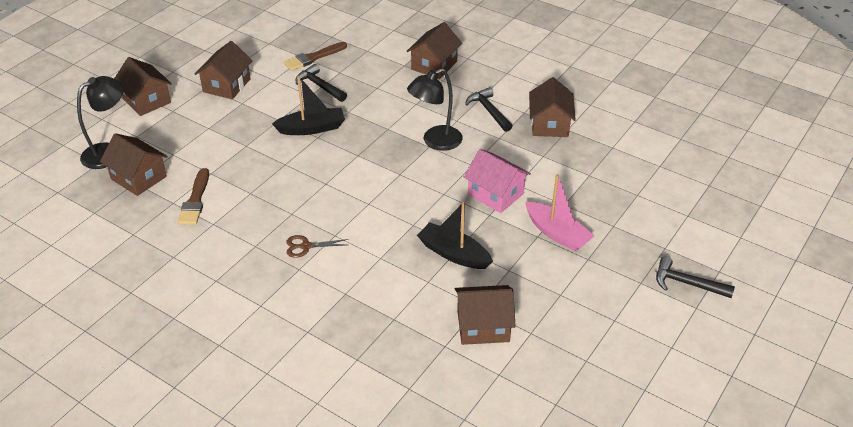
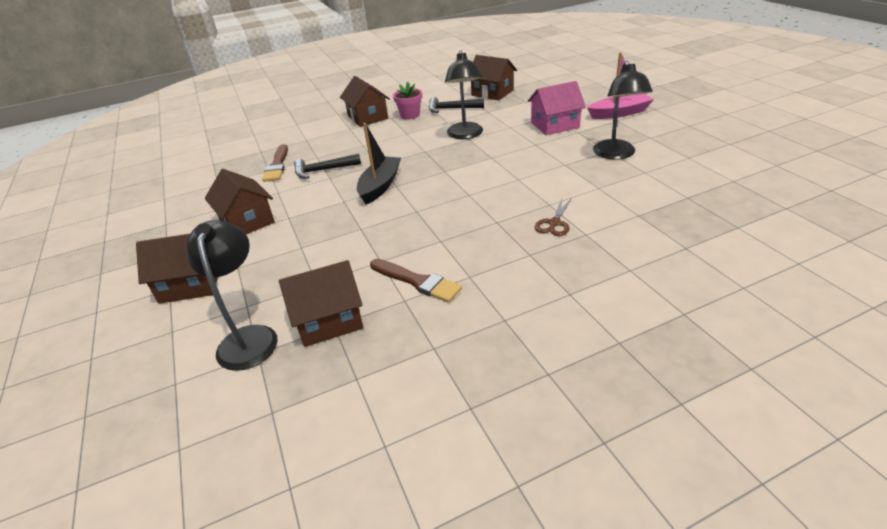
camera: 55 degrees left, 5 degrees down
(454, 254) = (616, 154): black boat -> black lamp
(456, 89) = (410, 115): none -> pink flower pot
(483, 326) = (714, 160): brown house -> none
(687, 283) = (699, 86): black hammer -> none

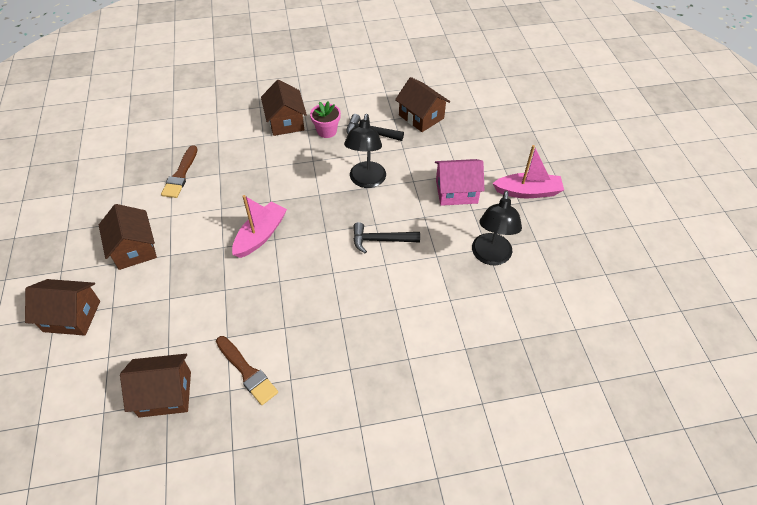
camera: 10 degrees right, 15 degrees up
(249, 337) = (101, 393): black lamp -> none
(323, 170) = (219, 195): black hammer -> black hammer (381, 240)
(380, 186) = (261, 235): black boat -> pink boat
(554, 223) = (388, 336): brown scissors -> none

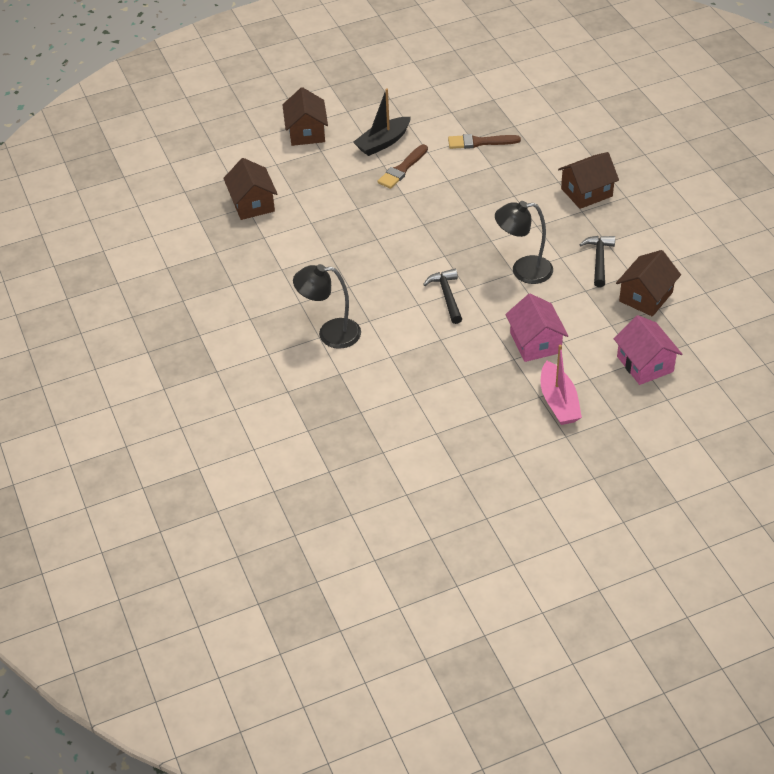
camera: 80 degrees right, 5 degrees down
(134, 249) = (383, 142): brown house -> black boat
(247, 372) = (282, 242): brown brush -> brown brush (402, 169)
(261, 235) = (424, 214): pink boat -> none
(327, 131) = (586, 226): pink flower pot -> none
(490, 256) = (453, 380): black lamp -> black lamp (330, 334)
(494, 134) = (645, 364): none -> pink house

